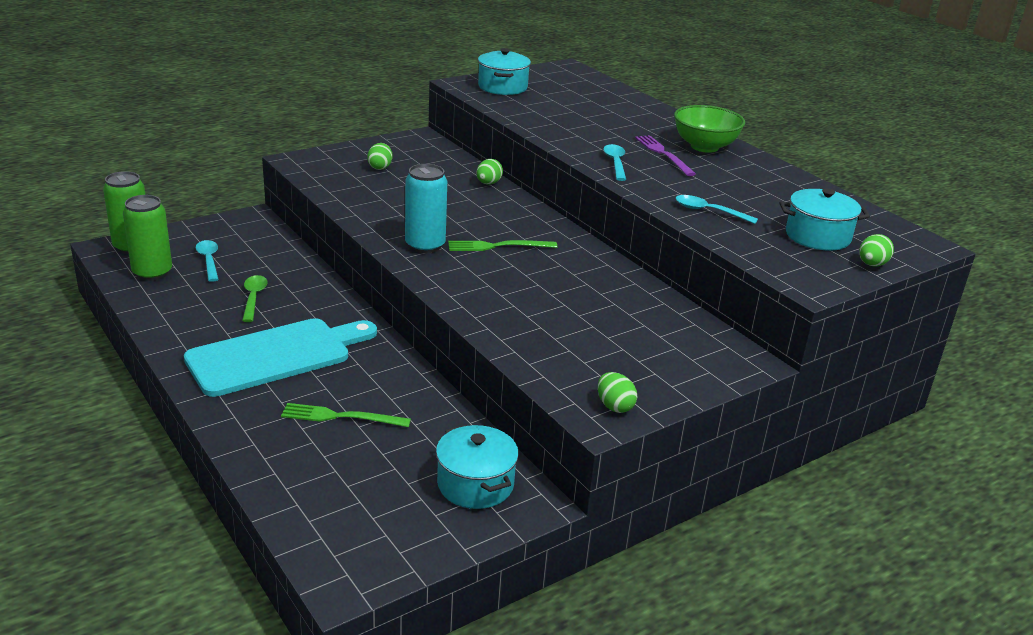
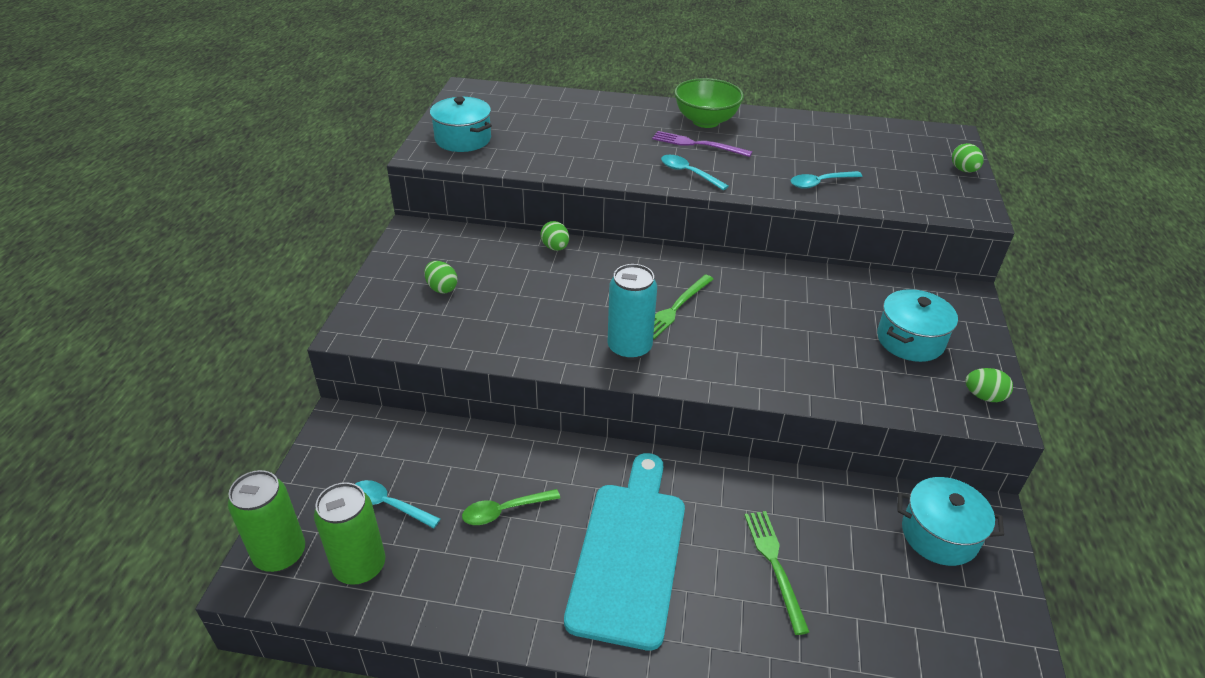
camera: 45 degrees left, 10 degrees up
(253, 298) = (504, 511): green spoon -> green spoon turned 60 degrees counterclockwise
(341, 417) = (775, 565): green fork -> green fork turned 120 degrees clockwise
(817, 236) = (903, 165): turquoise pot -> turquoise pot (910, 340)

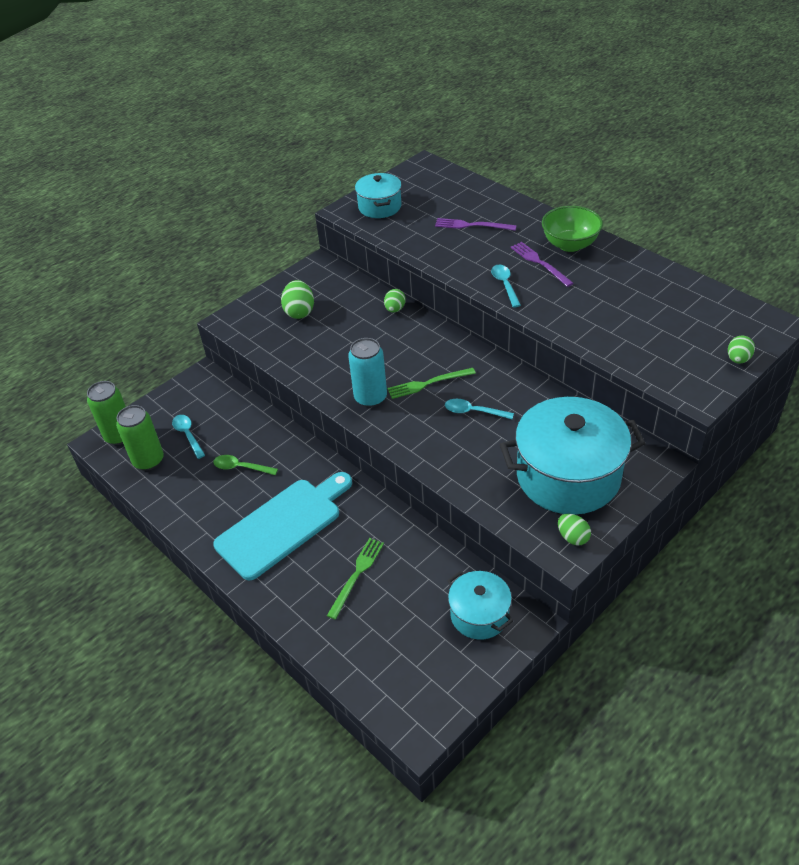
camera: 40 degrees right, 5 degrees up
(442, 288) = (299, 312): green egg -> green egg, size x1.54
(588, 130) = (472, 225): none -> purple fork
(820, 183) = (596, 327): turquoise spoon -> turquoise spoon (473, 412)
(910, 340) = (568, 476): turquoise pot -> turquoise pot, size x1.86

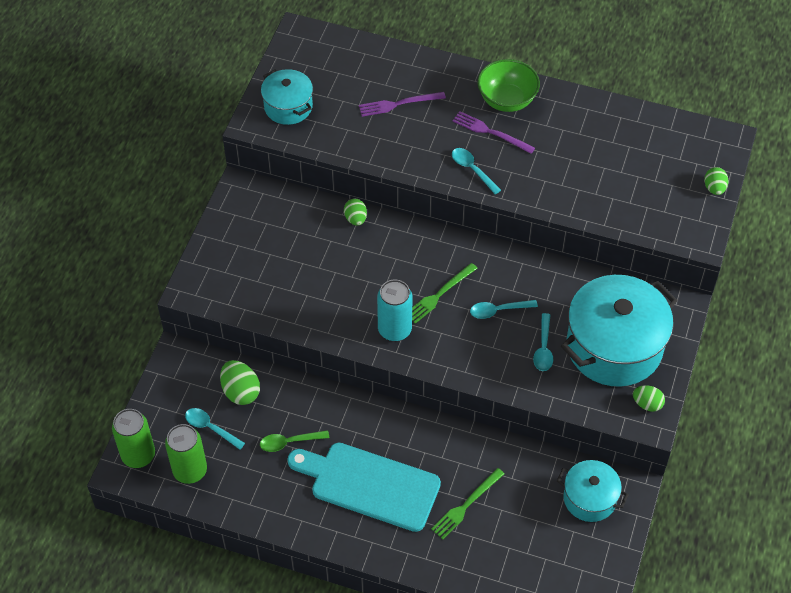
camera: 30 degrees left, 10 degrees up
(283, 525) = (369, 485): turquoise cutting board -> turquoise cutting board turned 90 degrees counterclockwise
(299, 312) = (259, 254): green egg -> green egg (241, 391)
(357, 575) = (466, 505): green fork -> green fork turned 135 degrees counterclockwise
(497, 455) = (543, 348): none -> turquoise spoon

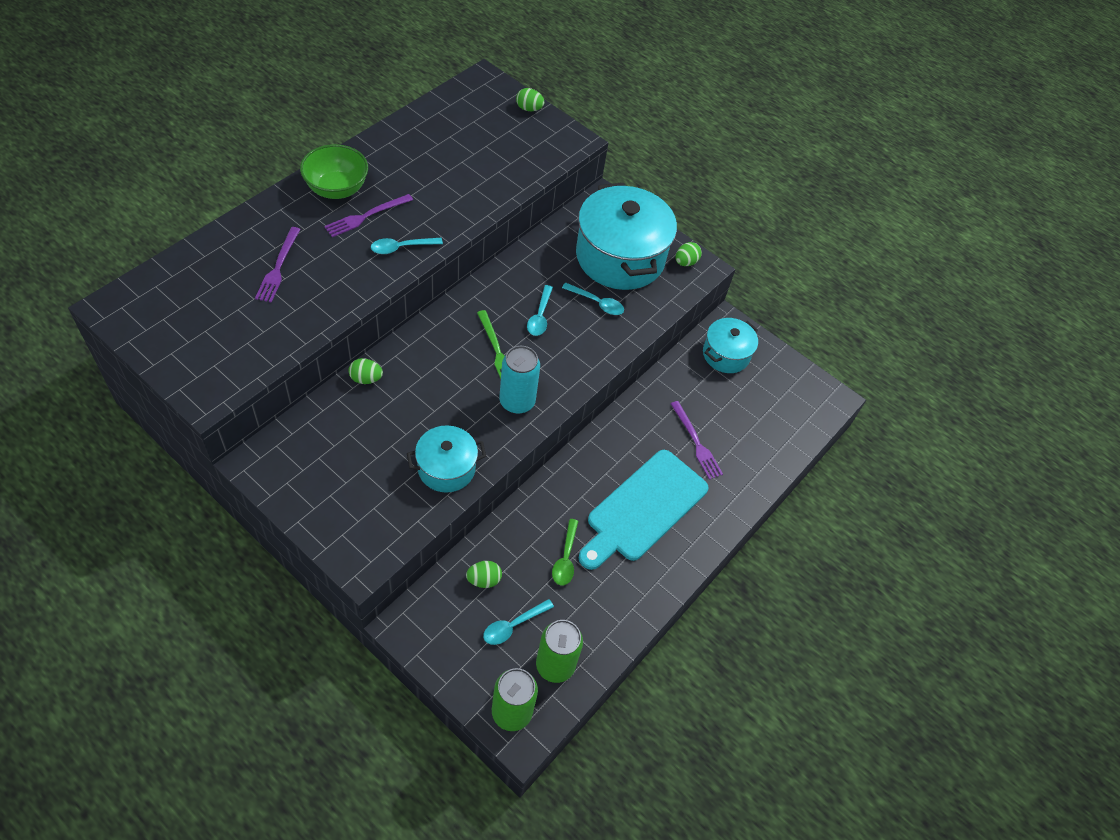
camera: 75 degrees left, 0 degrees up
(241, 391) = (484, 580): green egg -> green egg, size x0.65
(288, 107) = (208, 358): turquoise pot -> turquoise pot (446, 468)
(466, 505) = (696, 442): green fork -> purple fork

